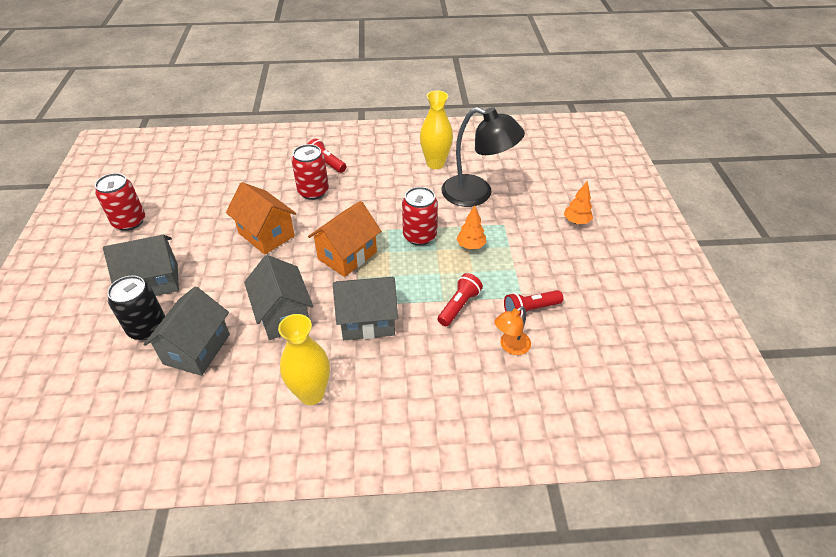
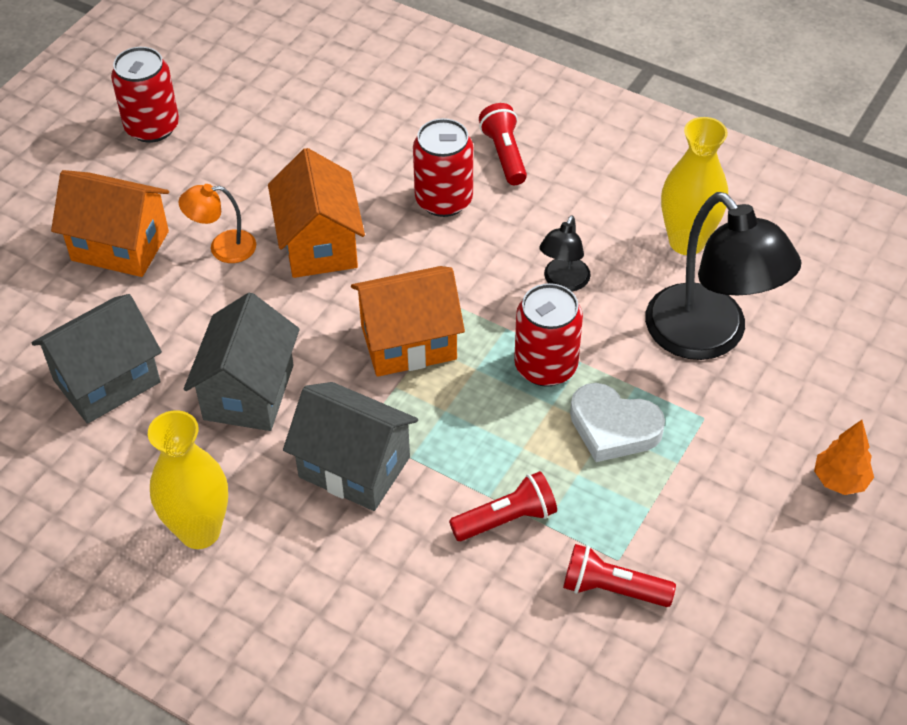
camera: 35 degrees right, 5 degrees up
(147, 327) = (69, 314): black can -> none
(153, 282) = (120, 246): grey house -> orange house
(397, 200) = (563, 282): none -> black lamp
(470, 246) = (613, 427): orange tree -> white heart
(510, 346) = (527, 629): orange lamp -> orange lamp (223, 247)

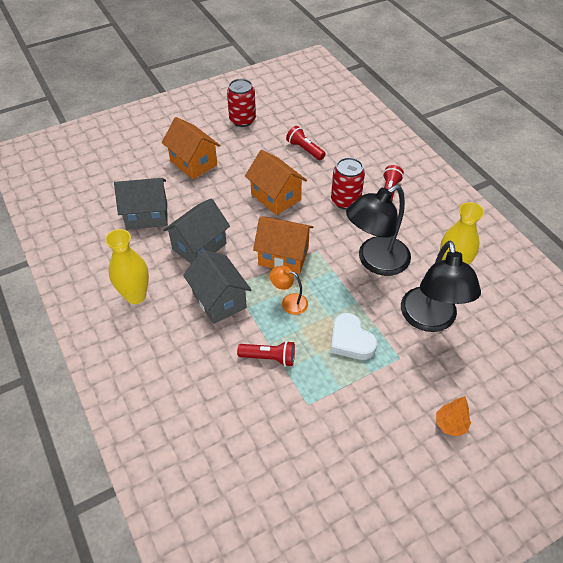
camera: 30 degrees right, 0 degrees up
(223, 247) = (234, 181): orange lamp -> orange lamp (289, 302)
(319, 244) = (275, 197): orange house -> orange house turned 60 degrees counterclockwise
(546, 366) = (339, 296): red can -> none
(563, 282) = (375, 261): black lamp -> black lamp, size x2.09
(612, 589) = (295, 417): red flashlight -> red flashlight (305, 149)

